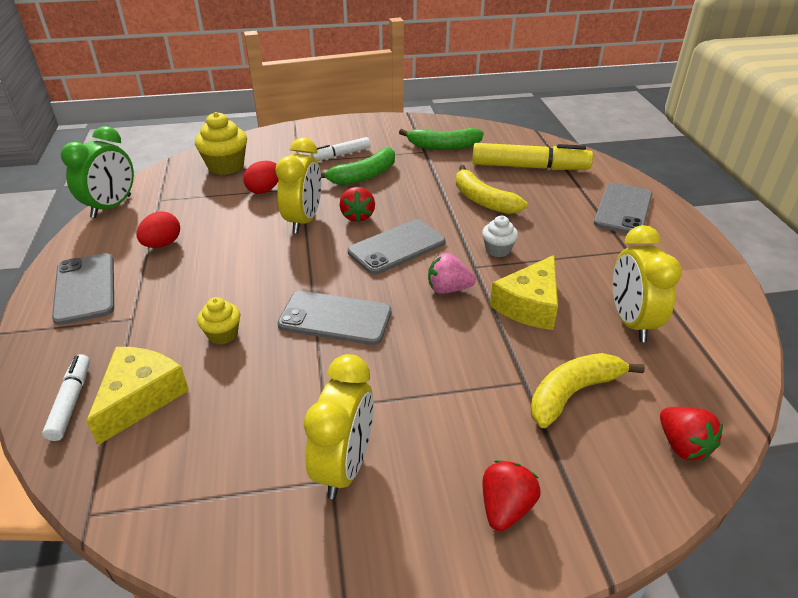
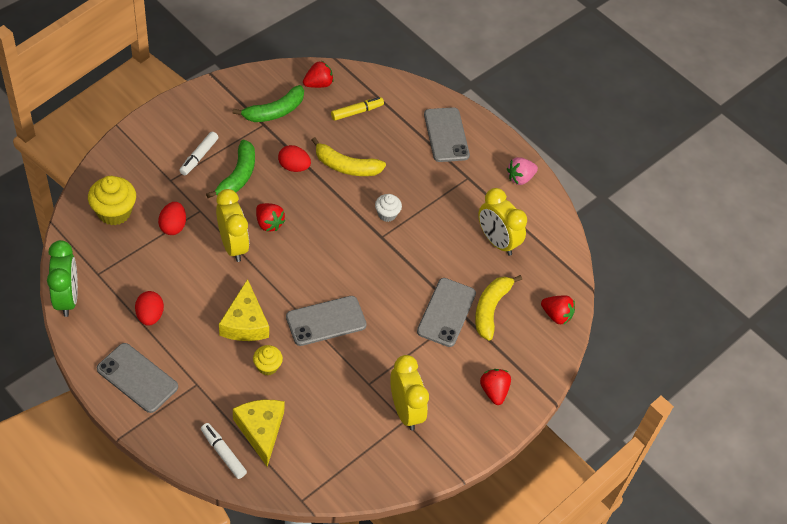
camera: 40 degrees left, 15 degrees up
(397, 247) = (319, 242): grey phone -> grey phone (446, 312)
(426, 185) = (294, 167): none -> red egg
(448, 289) = (378, 264): pink strawberry -> pink strawberry (520, 178)
(504, 141) = (318, 84): none -> red strawberry
(529, 167) = (357, 112): yellow marker -> yellow marker, size x0.55
(529, 305) = (433, 255): yellow cheese -> yellow cheese (245, 322)

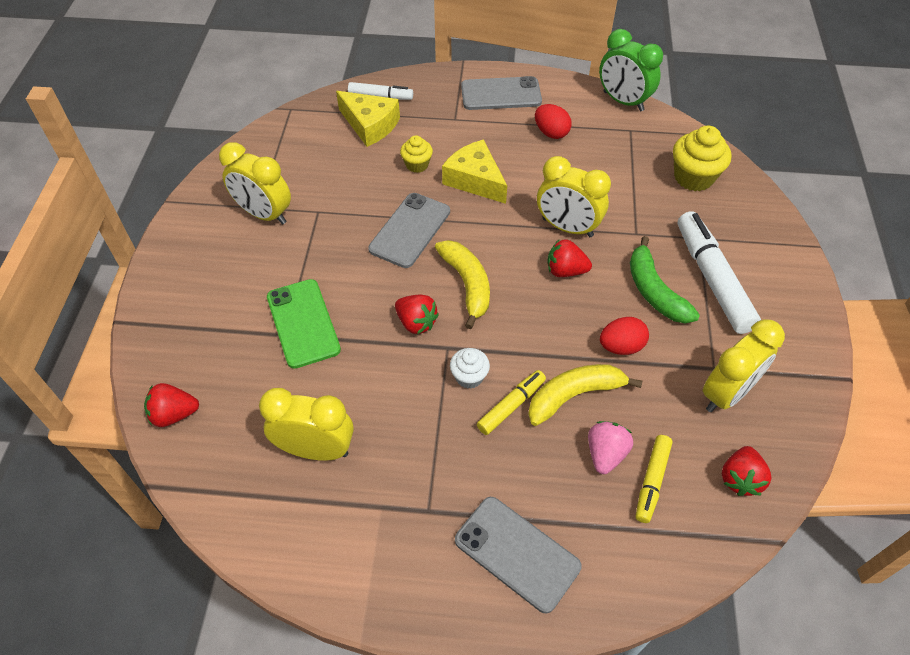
camera: 145 degrees right, 0 degrees up
(173, 226) = (635, 203): red egg -> none
(199, 157) = (712, 279): white marker -> white marker, size x1.82
(274, 111) = (726, 394): green banana -> yellow clock
(381, 186) = (511, 406): none -> yellow marker
(446, 312) = (303, 323): grey phone -> green phone
(490, 309) = (258, 363): yellow banana -> yellow banana (467, 284)
(493, 391) = (190, 286): red strawberry -> red strawberry (416, 323)
(520, 178) = (361, 574): pink strawberry -> pink strawberry (605, 454)

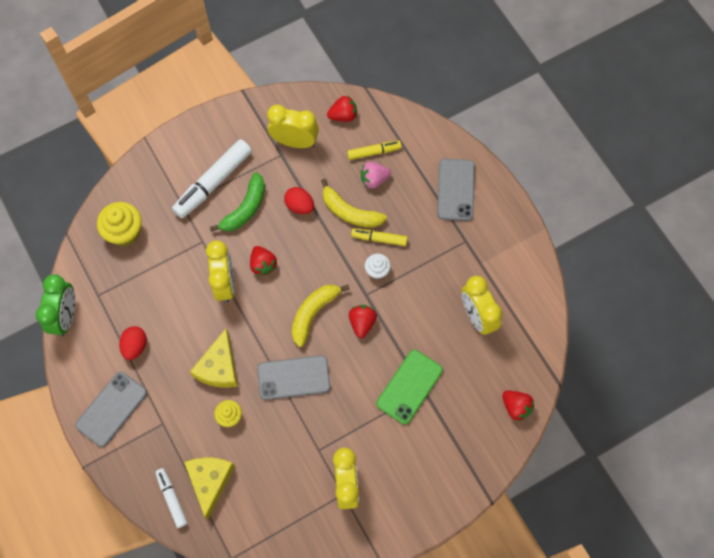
camera: 125 degrees left, 15 degrees up
(501, 94) = (111, 409): grey phone -> grey phone turned 75 degrees clockwise

